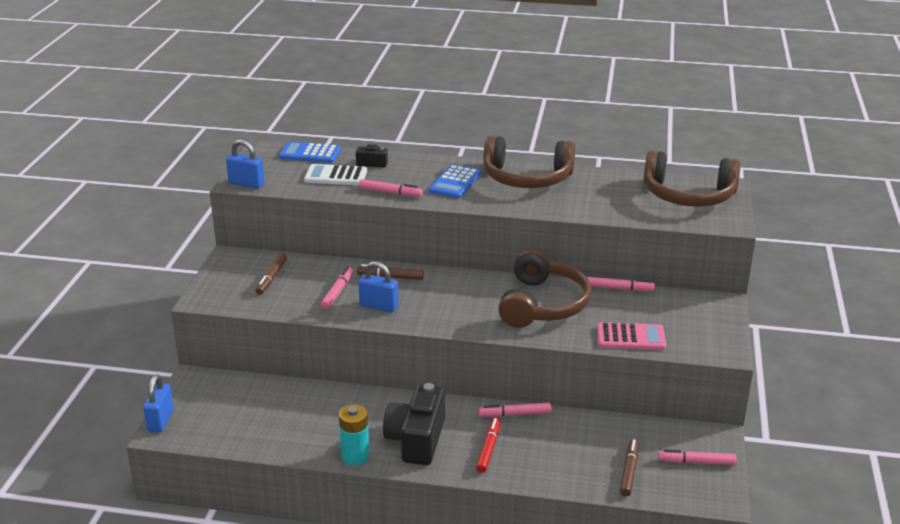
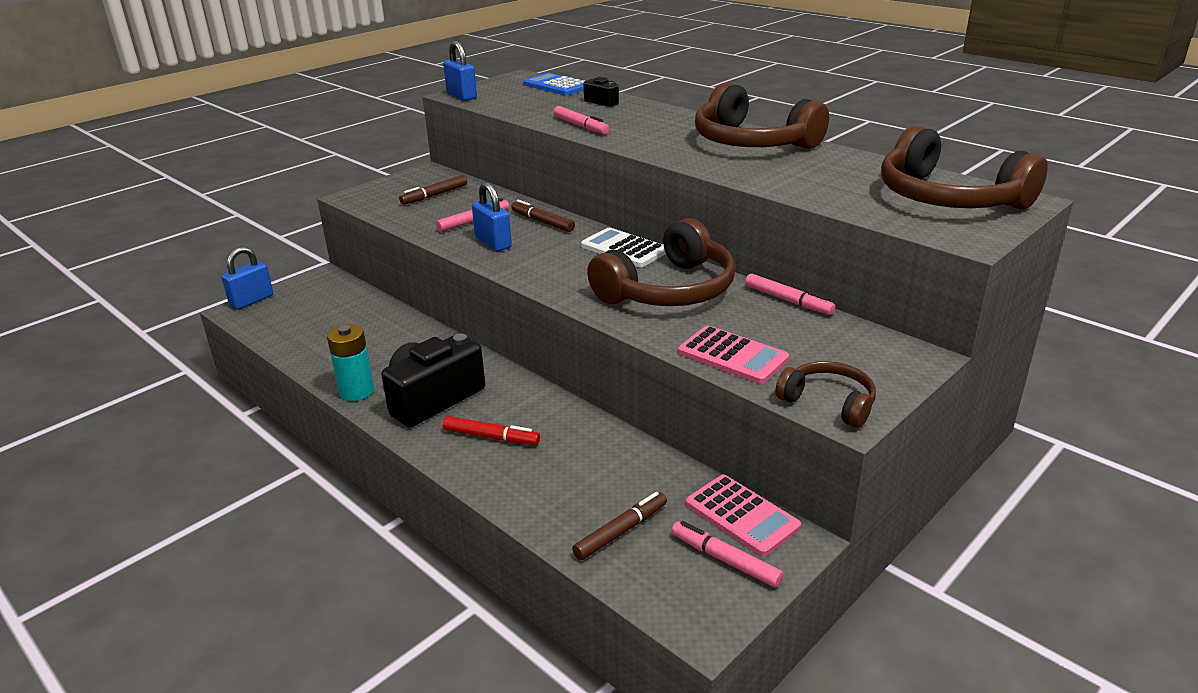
camera: 35 degrees right, 0 degrees up
(335, 176) = (551, 105): white calculator -> white calculator (624, 249)
(455, 182) = (662, 131): blue calculator -> none
(488, 449) = (491, 437): red marker -> red marker turned 60 degrees clockwise
(515, 414) = (565, 413): pink marker -> none
(679, 434) = (742, 515): none -> pink calculator
(709, 348) = (828, 402): none -> brown headphones

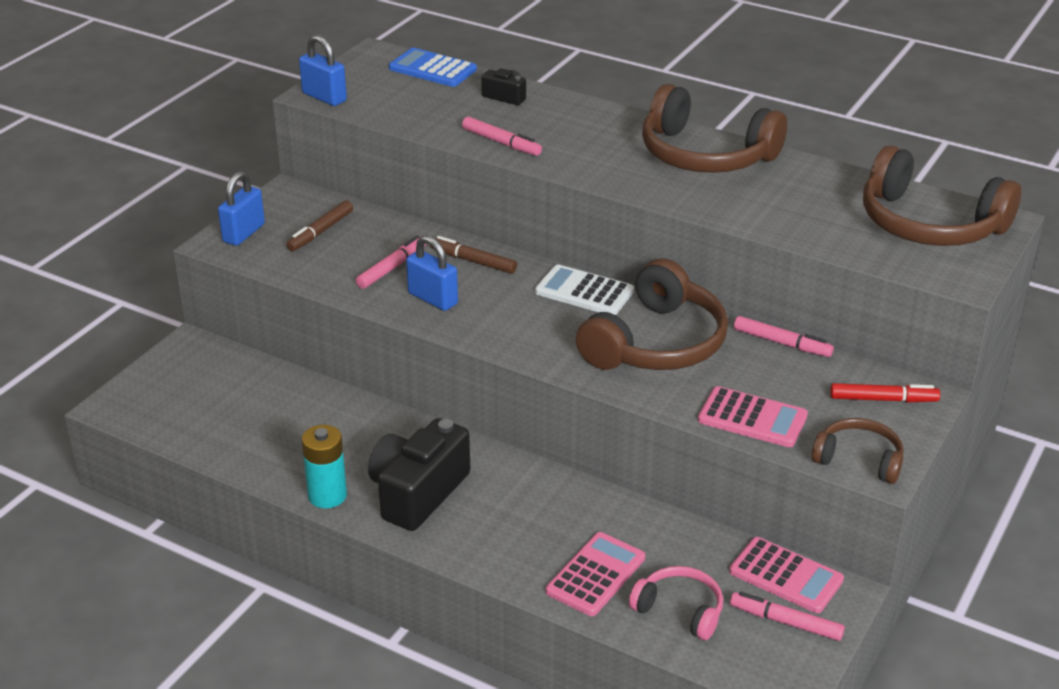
camera: 15 degrees left, 5 degrees up
(252, 300) = (121, 391): blue padlock -> blue padlock (243, 233)
(491, 437) = (505, 529): red marker -> red marker (883, 399)
(554, 487) = (596, 575): none -> pink calculator
(621, 531) = (680, 610): brown marker -> pink headphones

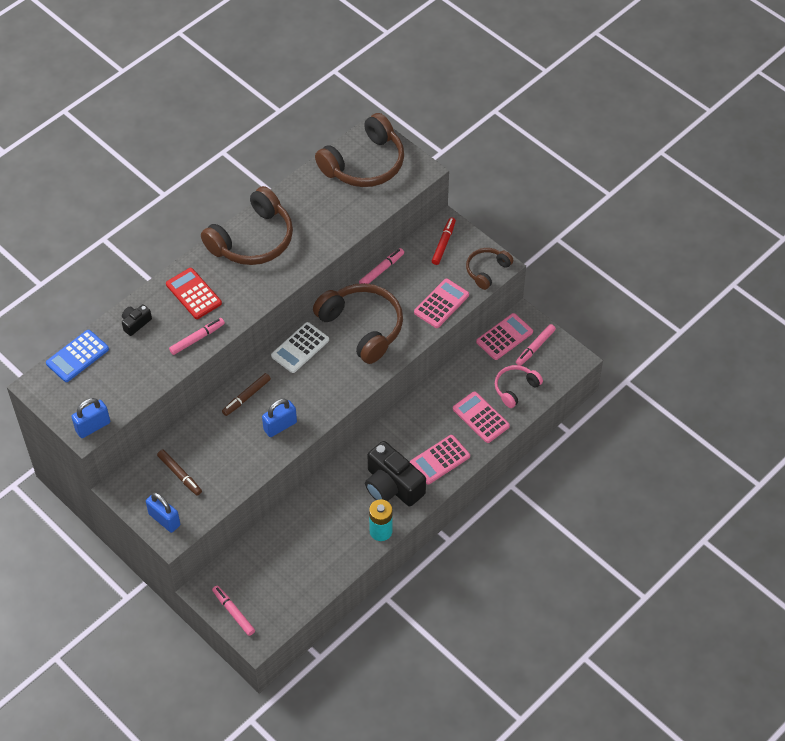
camera: 75 degrees left, 20 degrees up
(392, 268) = (238, 442): pink marker -> pink marker (233, 612)
(488, 539) = (439, 460): none -> pink calculator
(578, 127) = (193, 294): none -> red calculator

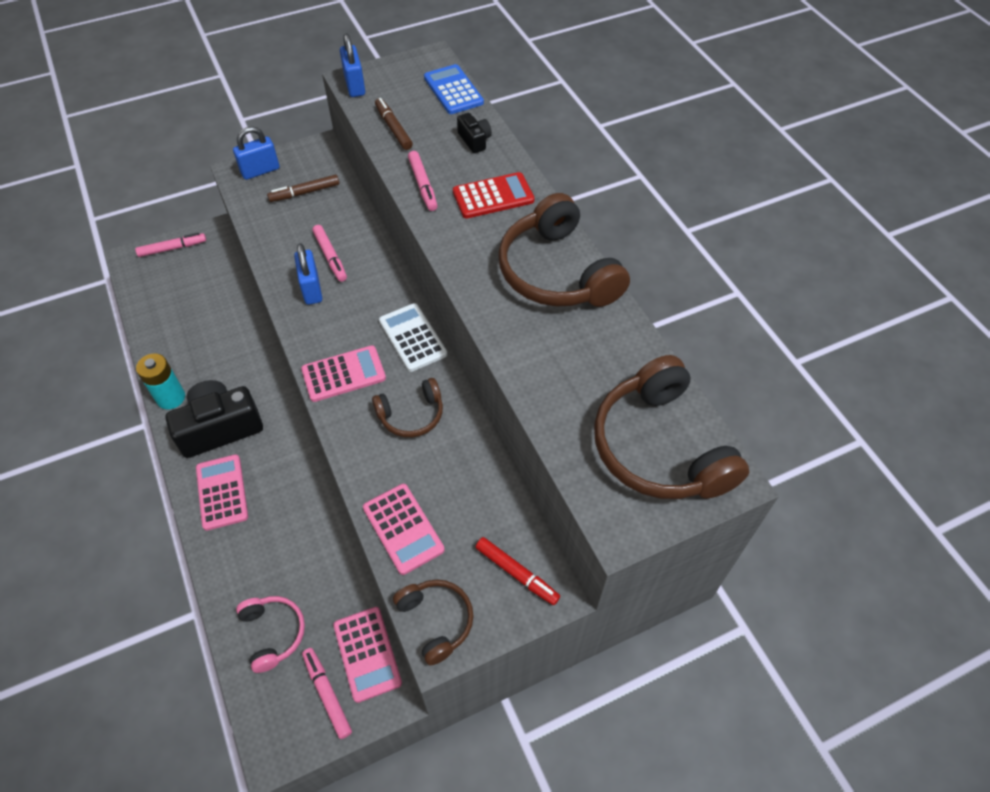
camera: 110 degrees right, 0 degrees up
(246, 397) = (370, 269): brown marker -> brown marker (393, 128)
(362, 327) = (411, 415): brown headphones -> brown headphones, size x0.54
(381, 270) = (499, 469): pink marker -> pink marker (330, 257)
(481, 417) = (253, 566): pink calculator -> pink calculator (343, 374)

